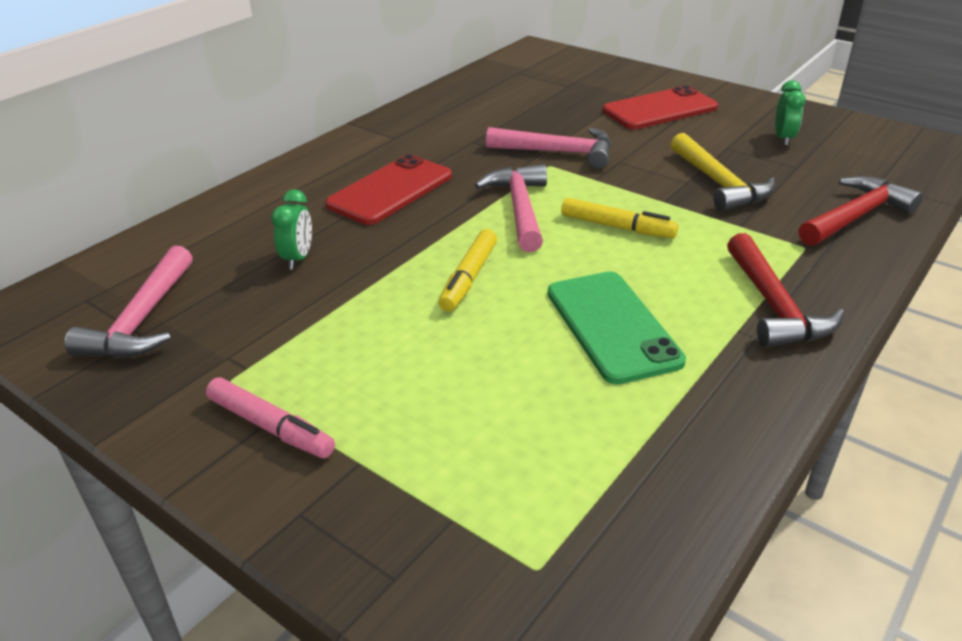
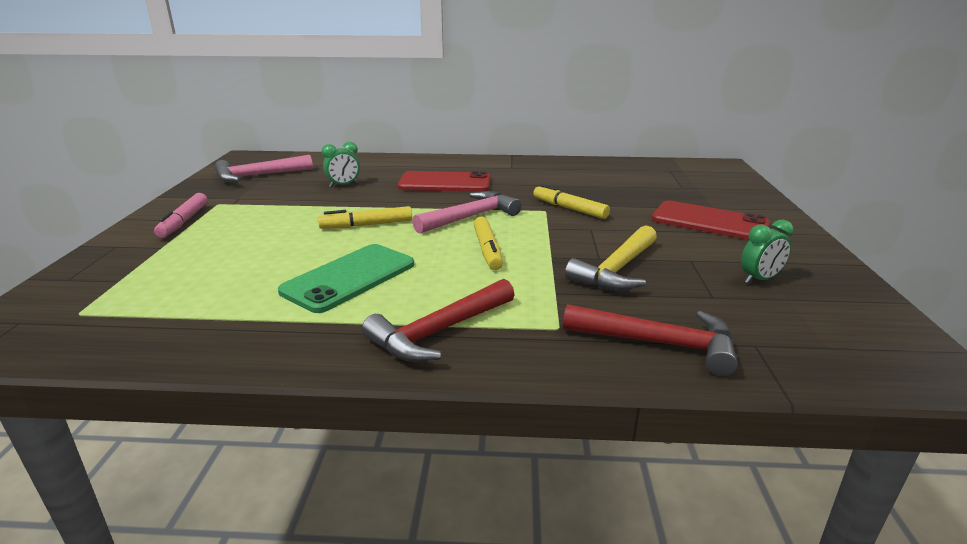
camera: 55 degrees right, 10 degrees down
(559, 152) = (569, 208): pink hammer -> yellow marker

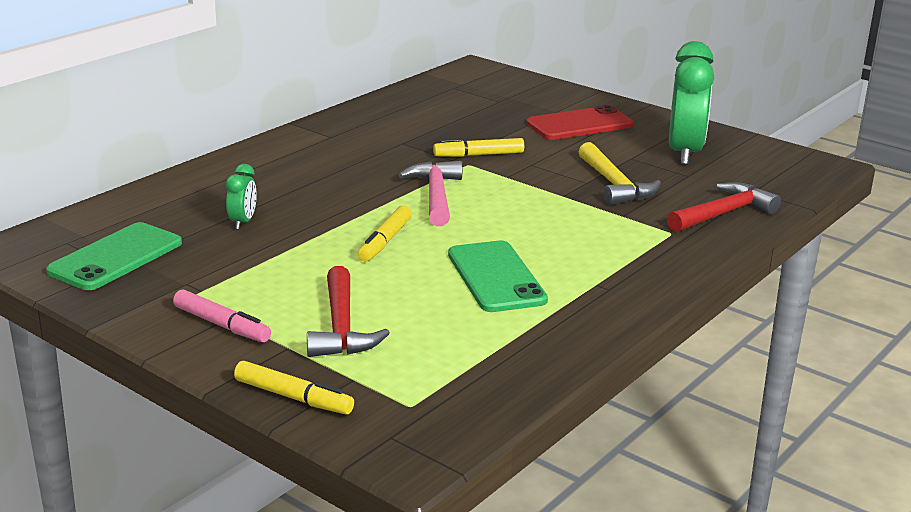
camera: 55 degrees left, 0 degrees up
(258, 176) = (116, 257): pink hammer -> green phone
(439, 332) = (630, 270): red hammer -> red hammer (341, 327)
(445, 183) = (324, 177): red phone -> none
(487, 250) = (517, 212): yellow marker -> yellow marker (293, 397)
(759, 279) = (684, 153): green clock -> green clock, size x2.15

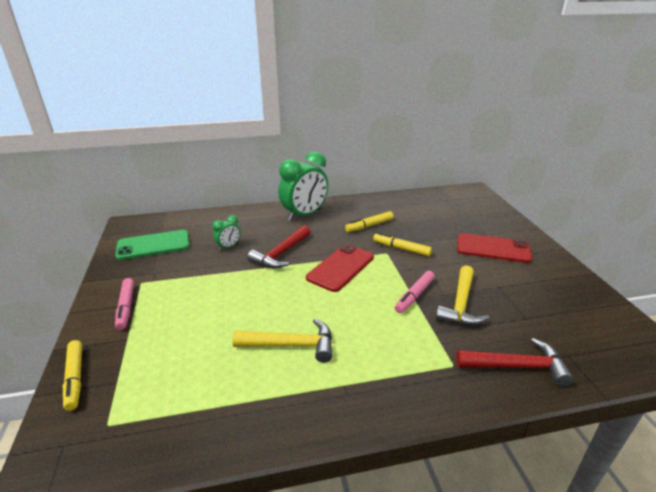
camera: 40 degrees right, 5 degrees up
(341, 327) = (167, 339): red hammer -> red hammer (281, 254)
(385, 241) = (272, 288): yellow marker -> yellow marker (369, 226)
(436, 195) = (340, 267): pink hammer -> red phone
(496, 277) = (292, 345): green phone -> yellow hammer
(558, 193) = (414, 296): none -> pink marker
(684, 153) = (545, 298): green clock -> green clock (304, 215)

